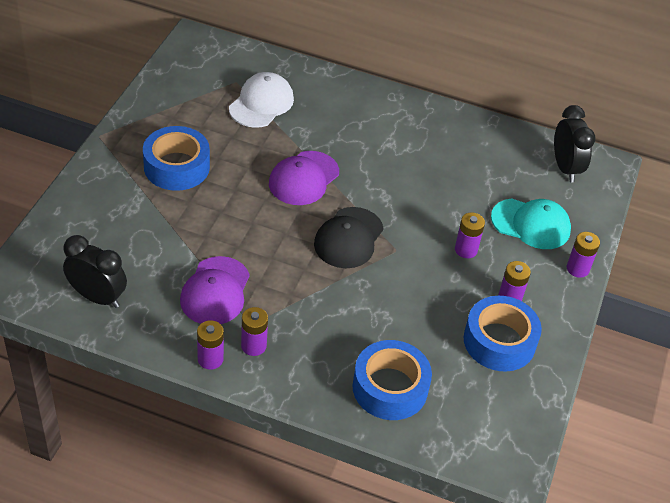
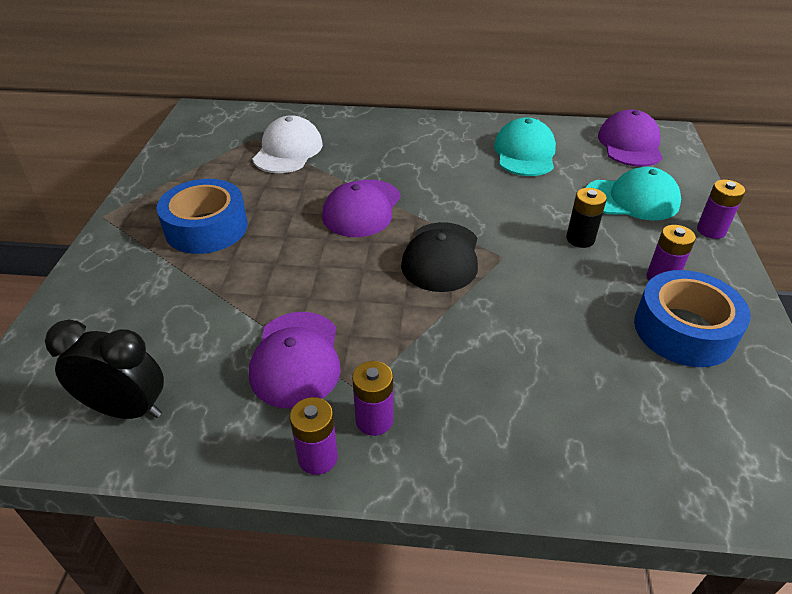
camera: 10 degrees left, 5 degrees down
(390, 388) = (587, 429): blue tape -> none
(465, 155) = (525, 153): none -> turquoise cap
(466, 250) = (580, 239): purple battery -> black battery
(565, 168) = (630, 144): black clock -> purple cap

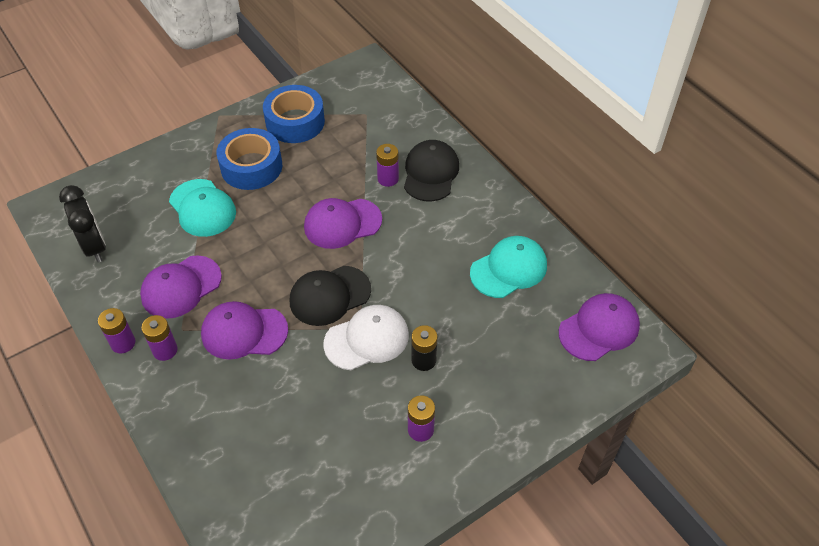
camera: 50 degrees right, 10 degrees up
(288, 151) = (369, 141): white cap -> white cap (367, 339)
(371, 139) = (430, 173): none -> black cap
(421, 339) = (244, 332): none -> purple cap
(632, 199) = (510, 367): turquoise cap -> turquoise cap (202, 208)
(684, 330) = (371, 466): blue tape -> blue tape (295, 122)
(711, 230) = (516, 437): purple battery -> purple battery (388, 179)

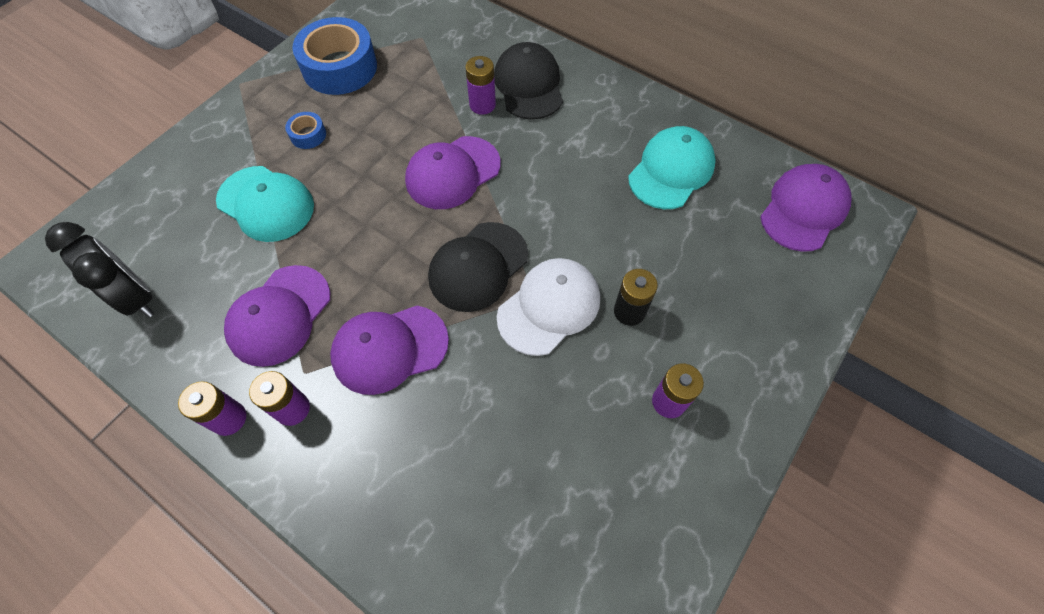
camera: 20 degrees left, 10 degrees up
(251, 167) = (308, 135): blue tape -> blue tape, size x0.45

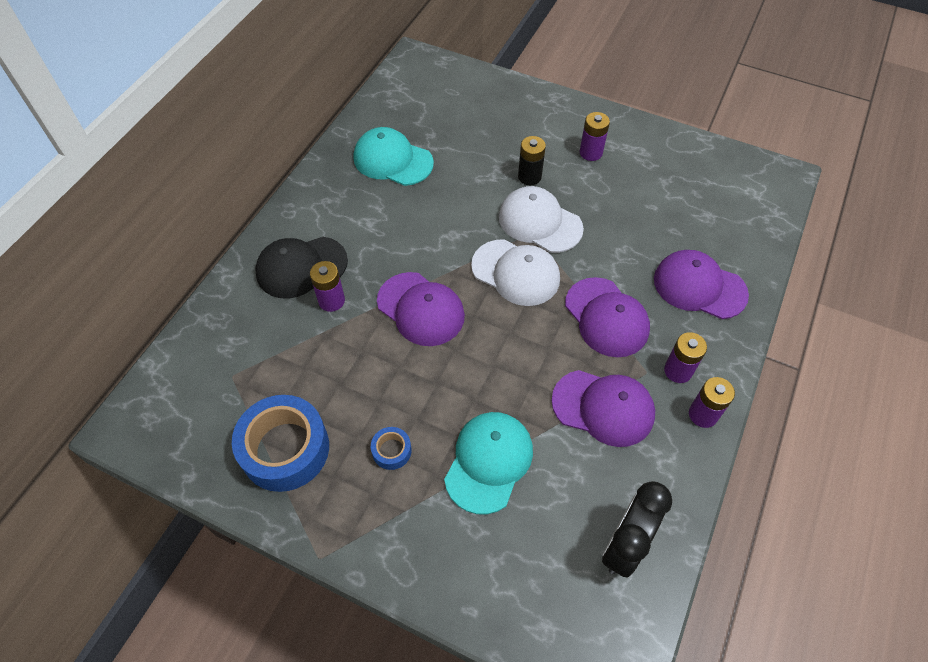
camera: 100 degrees left, 5 degrees down
(478, 267) = (516, 272): black cap -> white cap
(803, 209) = (417, 88): purple cap -> purple cap (699, 287)

